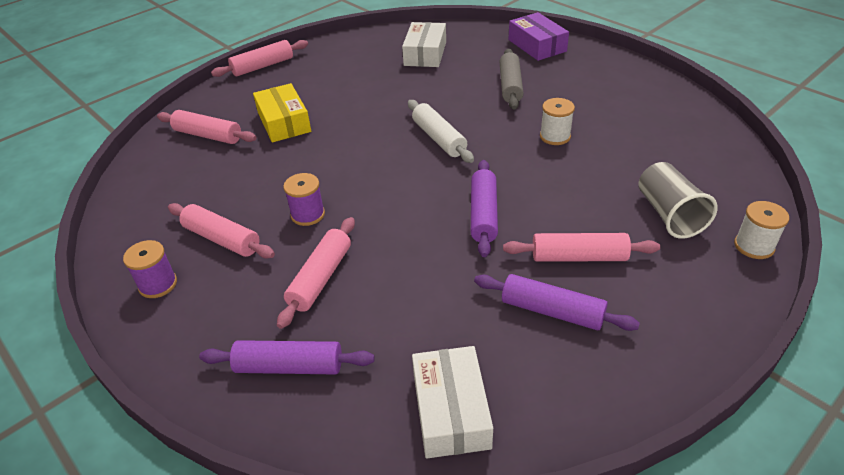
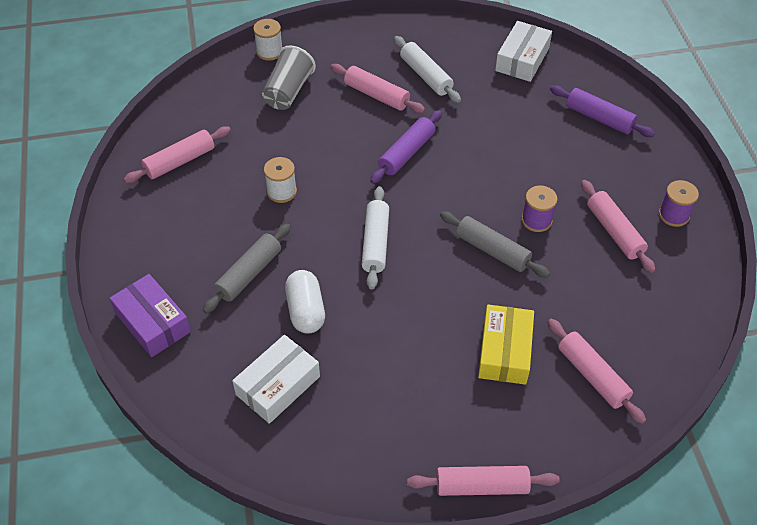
camera: 150 degrees left, 10 degrees up
(321, 278) = (553, 162): pink rolling pin -> pink rolling pin (180, 161)
(335, 174) = (492, 250): none -> grey rolling pin
(447, 86) = (306, 311): none -> white capsule
(537, 45) = (153, 322): purple box -> purple box turned 45 degrees counterclockwise
(552, 311) = (426, 76): purple rolling pin -> white rolling pin

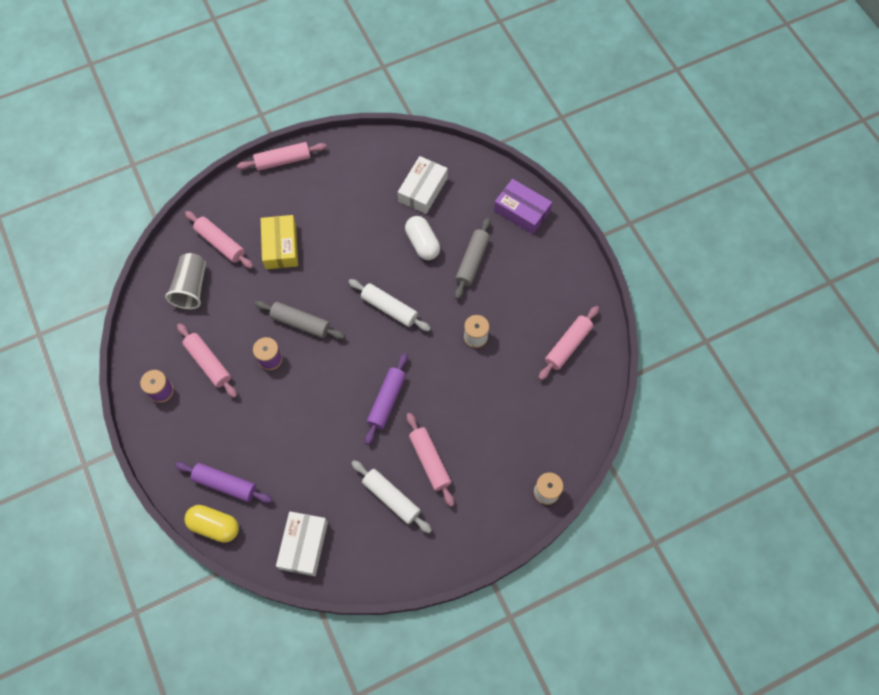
camera: 165 degrees right, 15 degrees up
(288, 91) = (509, 445): grey cup -> grey cup (191, 287)
(375, 243) = (389, 308): white rolling pin -> white rolling pin turned 45 degrees counterclockwise
(376, 95) = (430, 461): pink rolling pin -> pink rolling pin turned 45 degrees clockwise
(612, 89) = (215, 526): none -> yellow capsule

